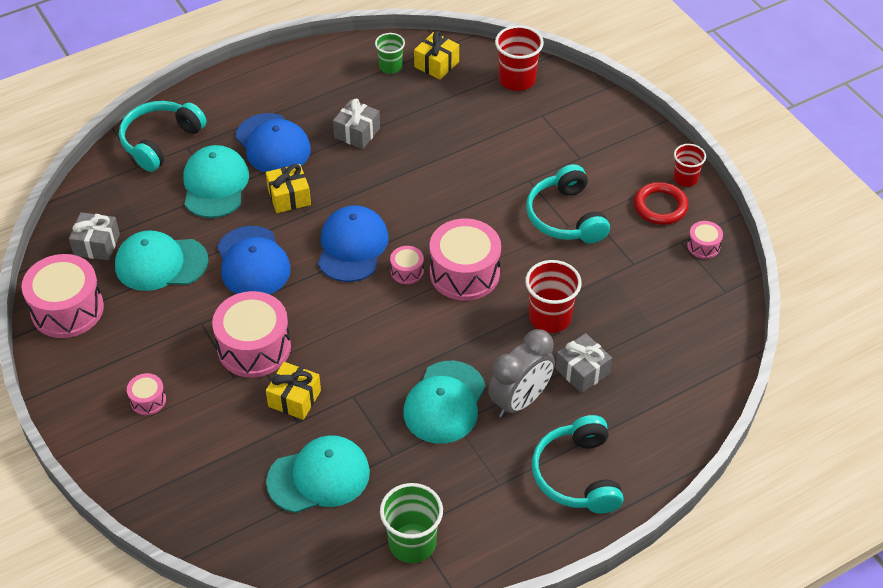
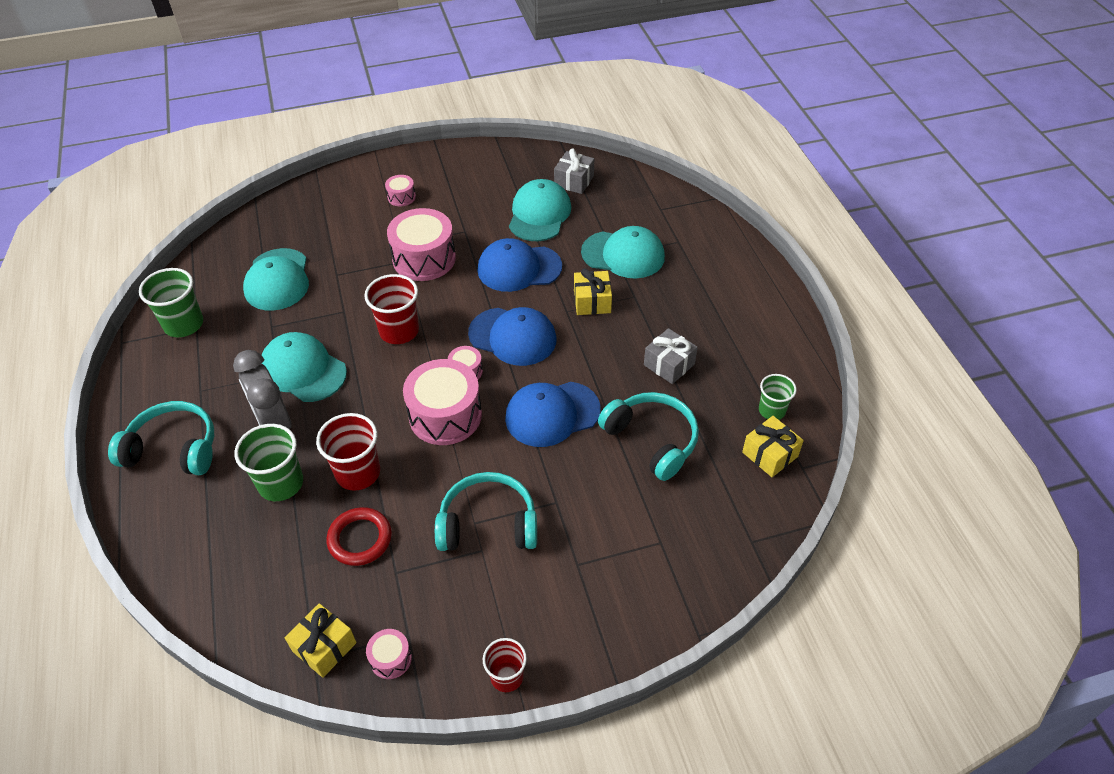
camera: 105 degrees right, 0 degrees up
(67, 309) = (510, 163): pink drum -> none
(160, 141) = (689, 225): turquoise headphones -> turquoise headphones (652, 440)
(273, 144) = (667, 299): blue cap -> blue cap (552, 414)
(294, 398) = (359, 276): yellow gift -> yellow gift (324, 647)
(517, 80) = (729, 531): red cup -> red cup (399, 331)
(582, 371) = (281, 483): grey gift -> green cup
(660, 206) = (470, 630): red ring -> red ring (360, 539)

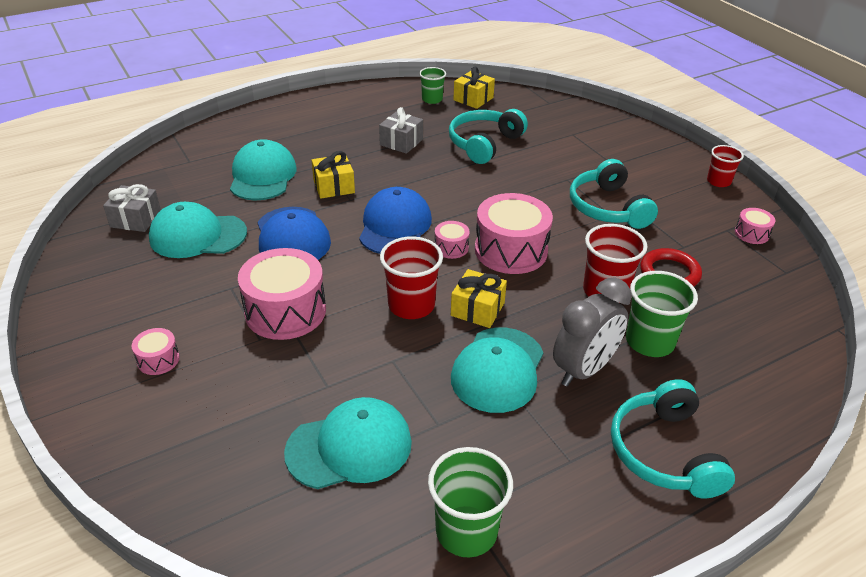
camera: 105 degrees left, 10 degrees down
(324, 647) = (773, 269): yellow gift -> yellow gift (477, 309)
(552, 414) = (480, 192): blue cap -> none

